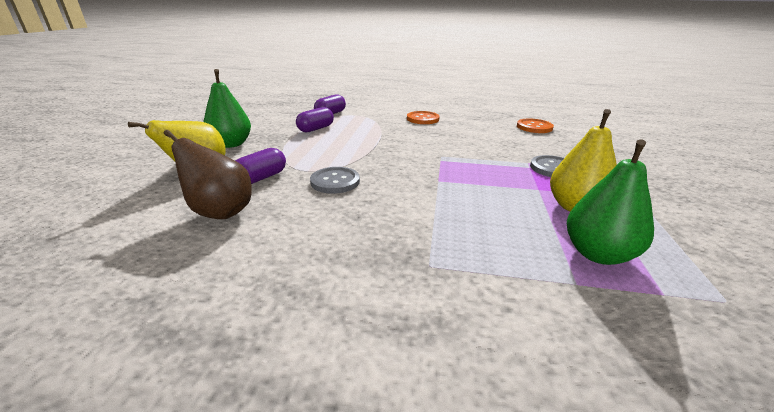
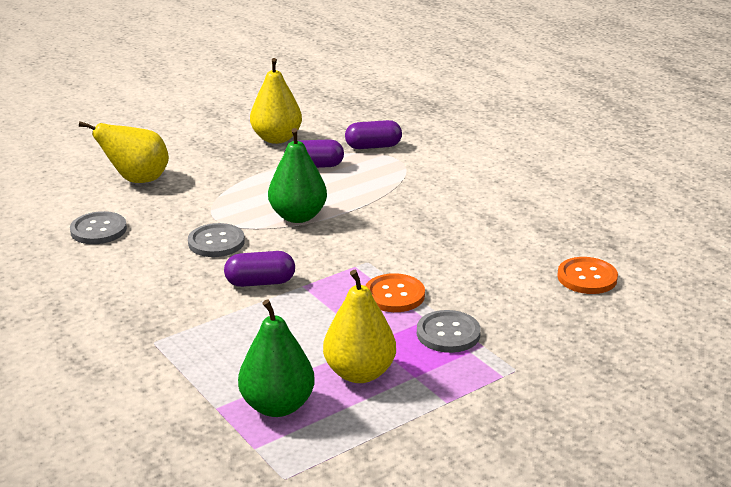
camera: 45 degrees right, 0 degrees up
(220, 212) = (98, 230): brown pear -> grey button
(231, 144) = (205, 156): green pear -> green pear (298, 216)
(261, 178) = (169, 210): purple capsule -> purple capsule (260, 282)
(266, 125) = (276, 138): none -> yellow pear
(422, 119) = (467, 200): orange button -> orange button (394, 295)

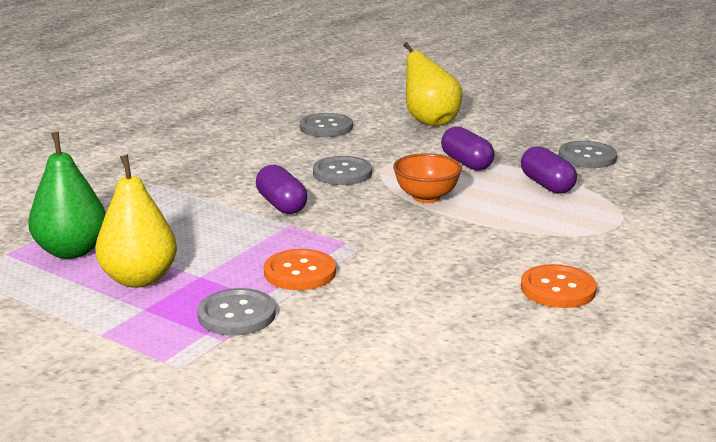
camera: 70 degrees right, 5 degrees down
(276, 138) = (587, 157): yellow pear -> grey button
(298, 216) = (426, 197): green pear -> orange bowl
(373, 147) = (634, 205): purple capsule -> purple capsule (466, 163)
(587, 277) = (430, 393): orange button -> orange button (558, 289)

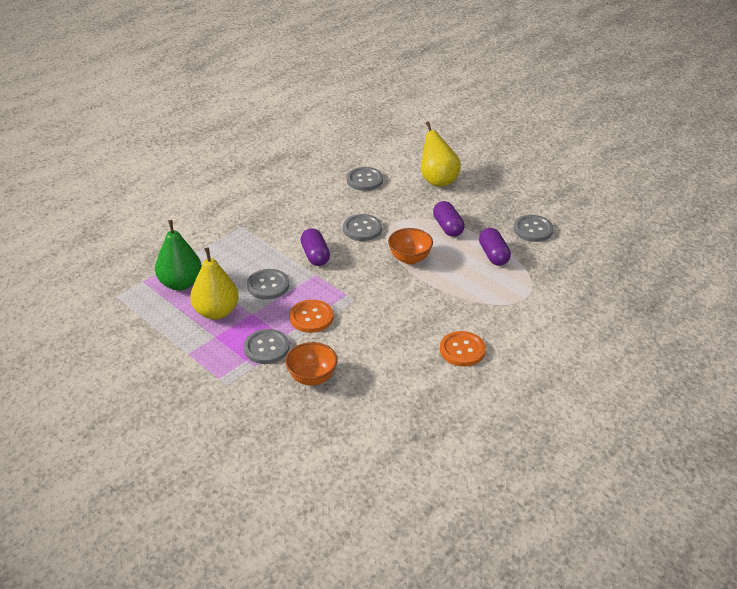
camera: 10 degrees right, 15 degrees up
(217, 242) = (268, 285): none -> grey button
(327, 345) = (312, 378): none -> orange bowl

